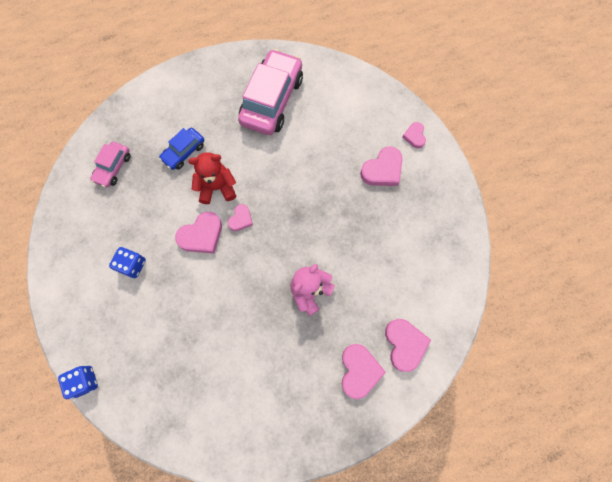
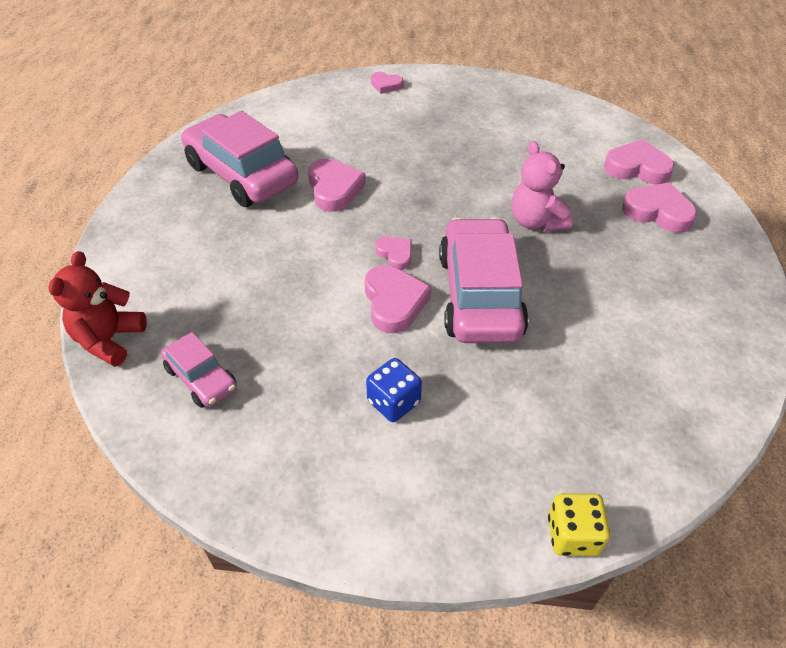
camera: 65 degrees left, 25 degrees down
(84, 381) = (572, 535): blue dice -> yellow dice
(184, 152) = (245, 283): blue car -> none
(217, 187) = (330, 264): red teddy bear -> red teddy bear (109, 340)
(227, 280) = (479, 295): none -> pink car
(382, 170) = (411, 118): pink heart -> pink heart (334, 189)

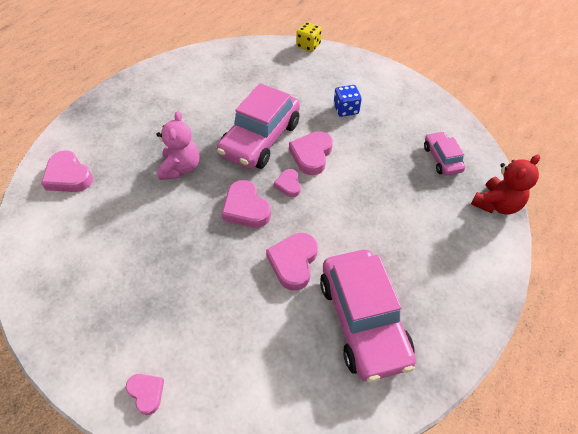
camera: 150 degrees left, 5 degrees up
(658, 212) = (104, 141): pink heart -> pink heart (246, 208)

